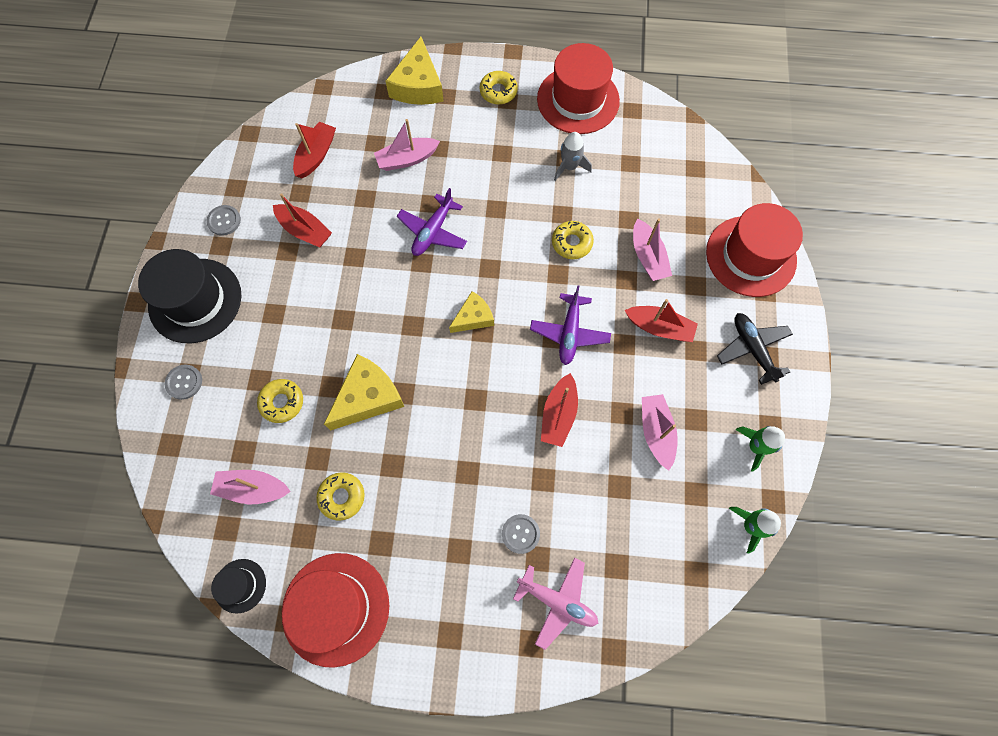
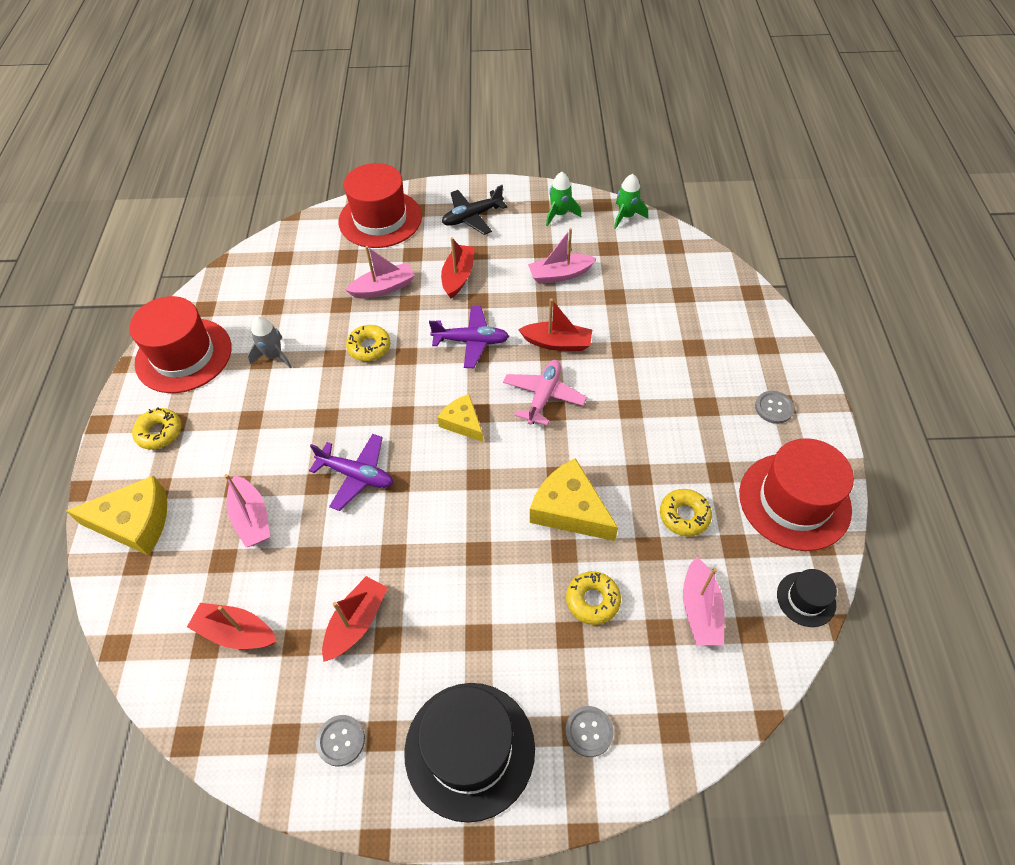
camera: 95 degrees left, 15 degrees down
(520, 534) = (676, 361): grey button -> grey button (774, 408)
(557, 601) = (726, 330): pink plane -> pink plane (543, 396)

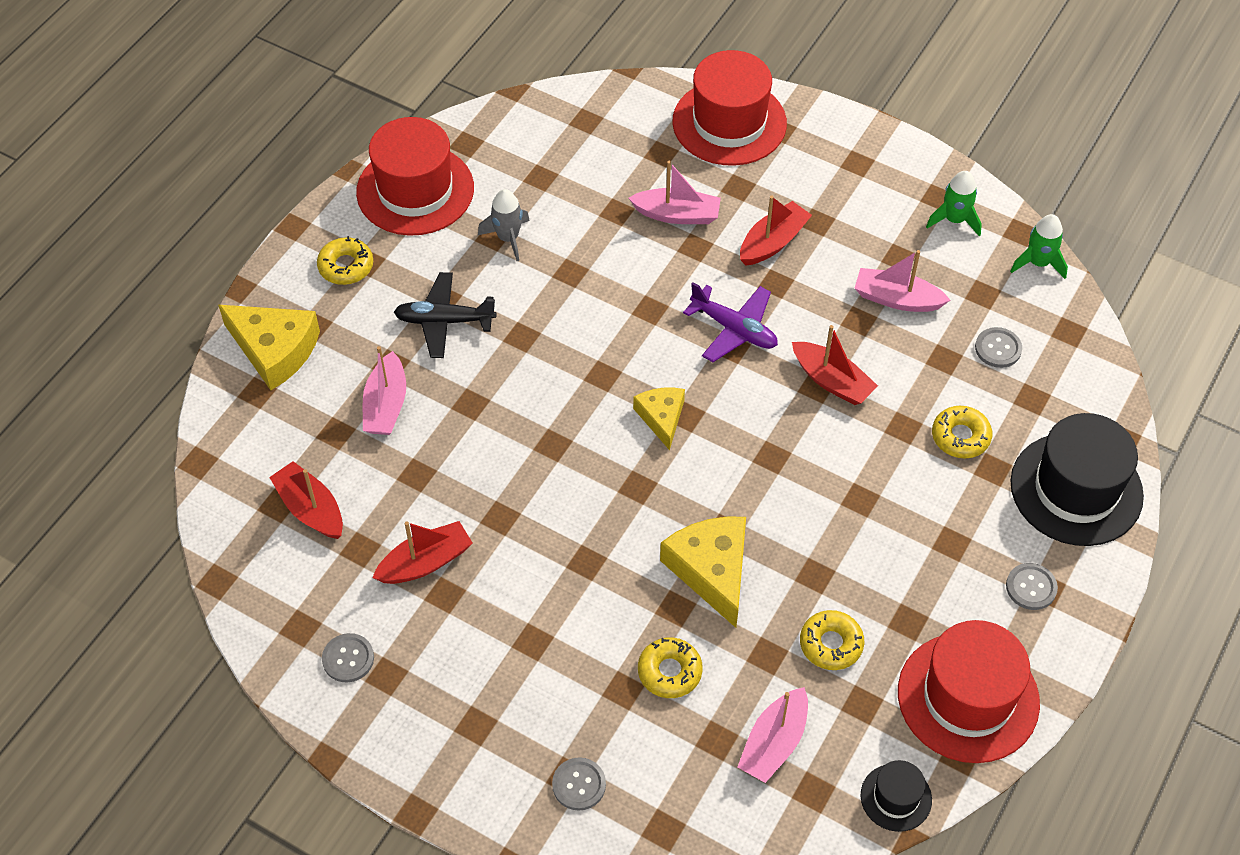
camera: 30 degrees right, 0 degrees up
(356, 475) = (514, 416): purple plane -> none
(369, 347) = (616, 279): yellow donut -> yellow donut (960, 437)
(469, 749) = (458, 734): black hat -> black hat (1076, 489)
(472, 217) = (842, 172): black plane -> black plane (444, 321)
(543, 396) = (771, 435): pink plane -> none
(641, 275) = (998, 348): none -> grey button

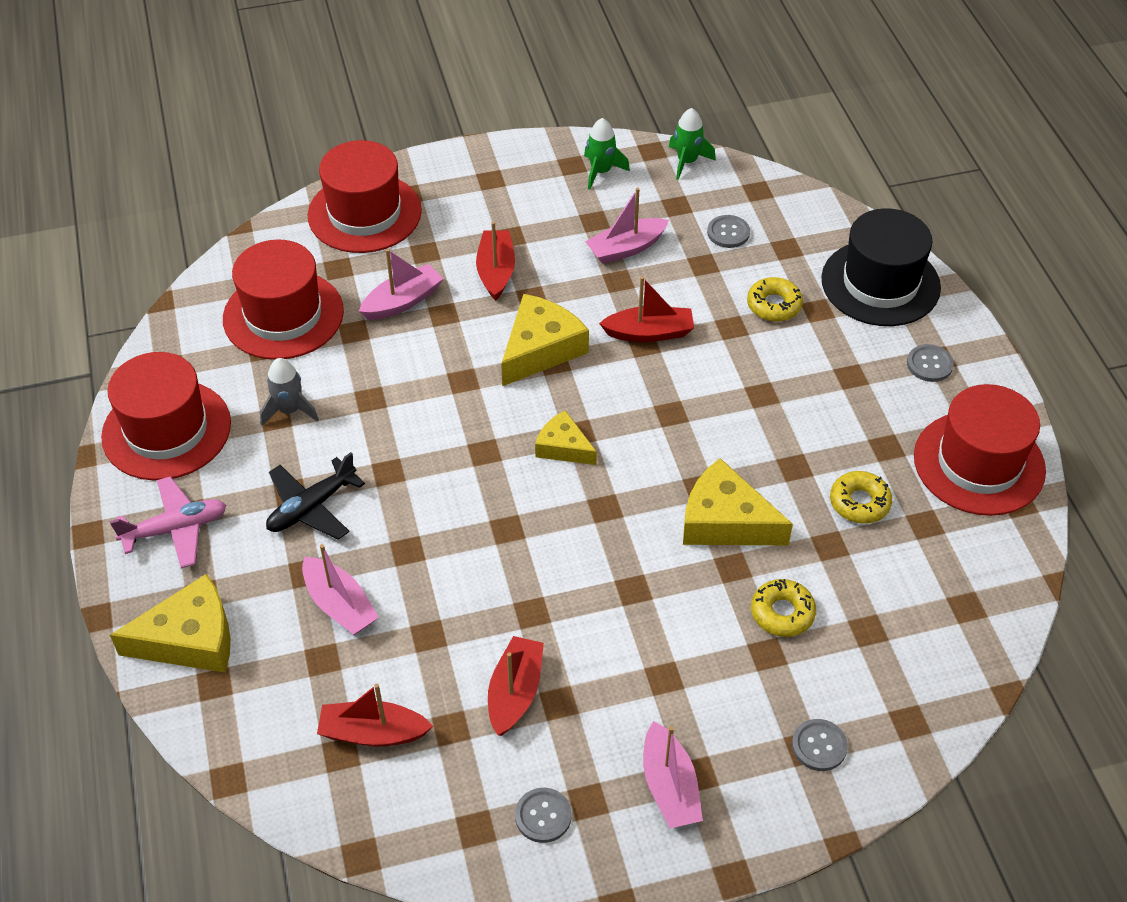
camera: 45 degrees left, 5 degrees down
(346, 266) = (175, 529): yellow donut -> pink plane
(582, 162) = (283, 315): none -> red hat
(734, 329) = (540, 349): purple plane -> yellow cheese
(774, 743) = (905, 598): pink boat -> pink boat (669, 786)
(896, 797) = (1017, 564): black hat -> none

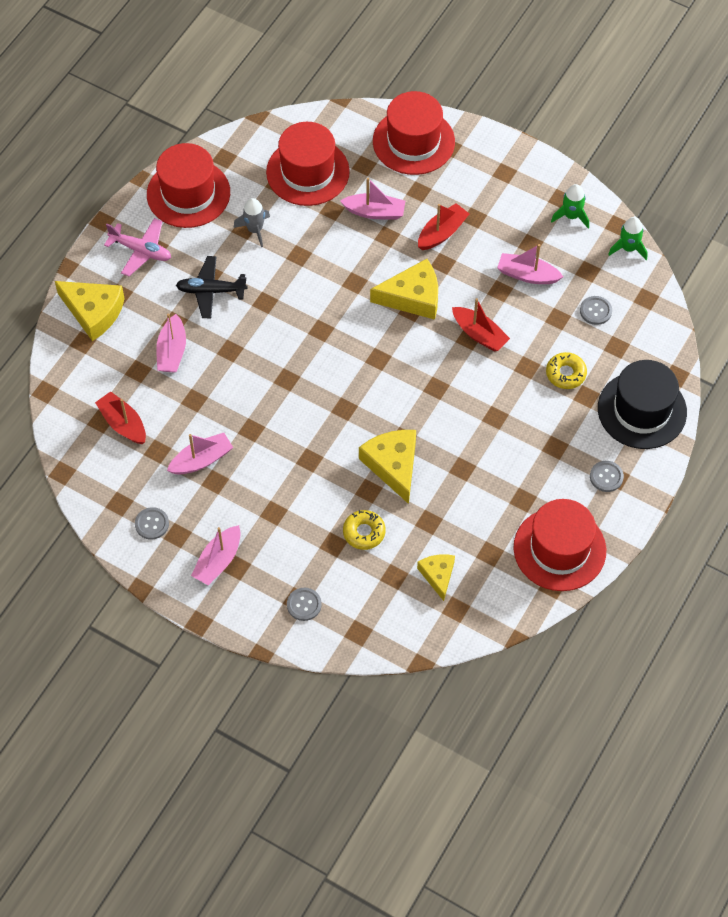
camera: 45 degrees right, 10 degrees up
(515, 692) = (201, 460): red boat -> pink boat
(563, 447) = (361, 360): yellow cheese -> yellow cheese (438, 575)
(859, 502) = (471, 514): yellow donut -> none

